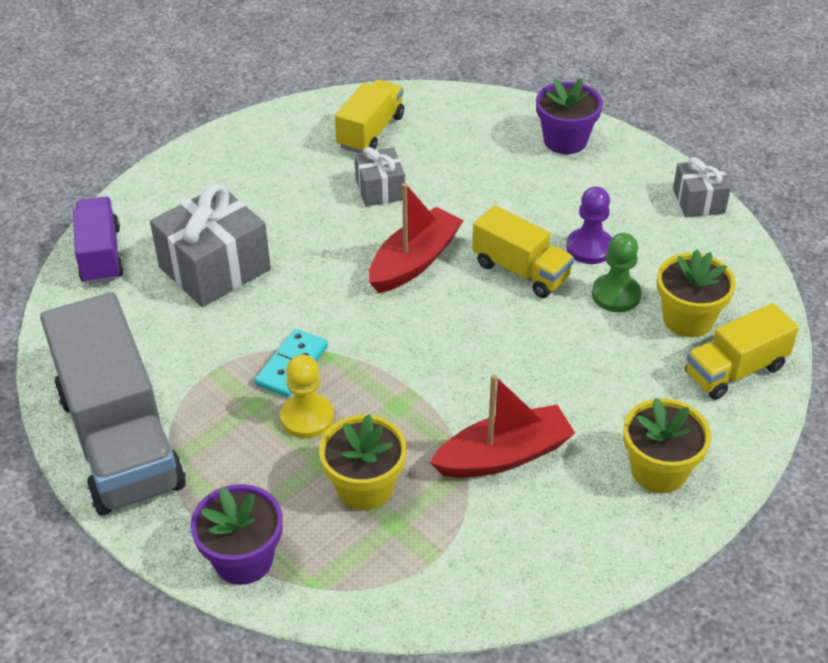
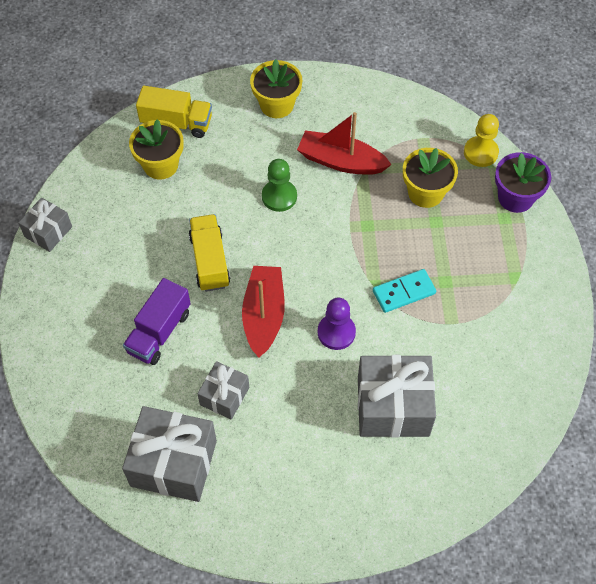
camera: 140 degrees left, 15 degrees up
(101, 255) = (462, 480): purple truck -> purple truck (159, 332)
(120, 439) = (537, 312): grey truck -> none
(307, 417) = (422, 252): yellow pawn -> yellow pawn (480, 152)
(371, 131) = (173, 463): yellow truck -> grey gift
(414, 261) = (264, 315): red boat -> red boat turned 105 degrees clockwise
(565, 140) = (58, 344): purple flower pot -> none
(589, 248) = (152, 247): purple pawn -> purple pawn (336, 332)
(616, 295) = (178, 206): green pawn -> green pawn (279, 196)

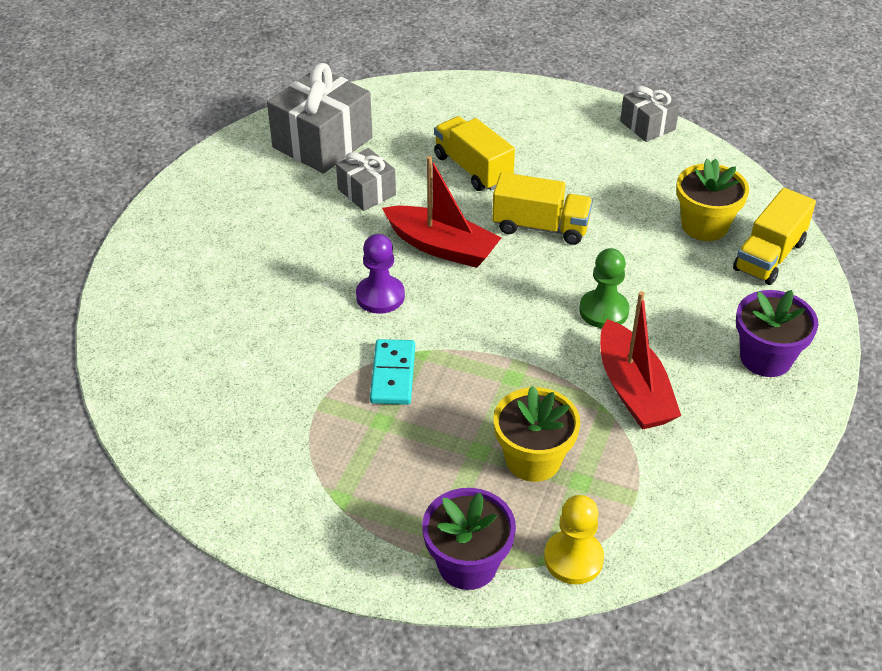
camera: 115 degrees right, 15 degrees down
(159, 332) = (472, 169): purple truck -> yellow truck
(276, 105) = (765, 358): yellow flower pot -> purple flower pot
(341, 161) = (633, 389): red boat -> red boat turned 120 degrees clockwise
(393, 406) = (257, 309): grey gift -> none

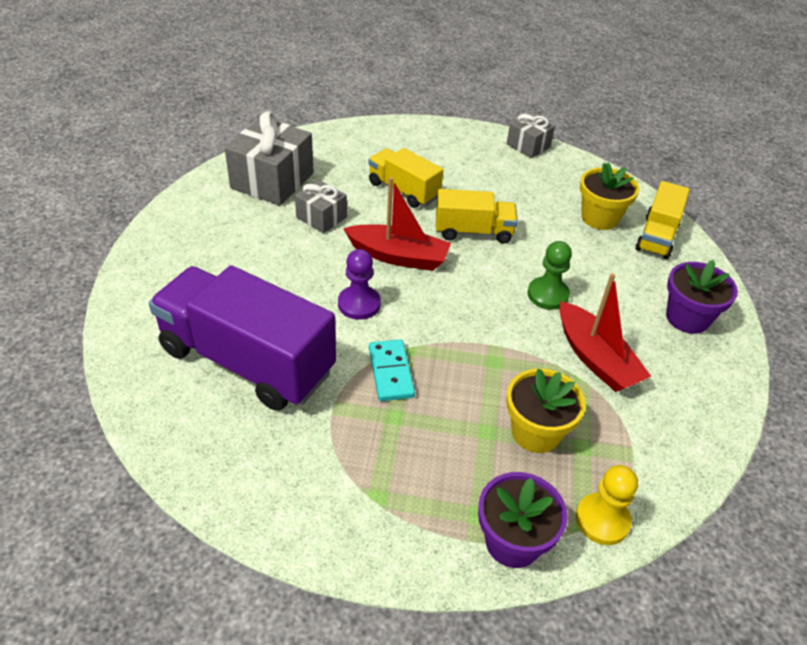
camera: 15 degrees left, 0 degrees up
(242, 343) = (247, 361): none -> purple truck

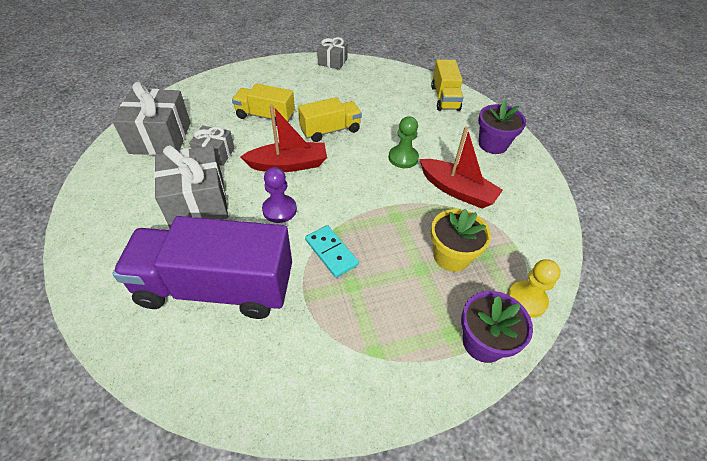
camera: 25 degrees left, 5 degrees up
(274, 264) = (197, 202): none -> grey gift
(599, 218) = (404, 96): yellow flower pot -> none

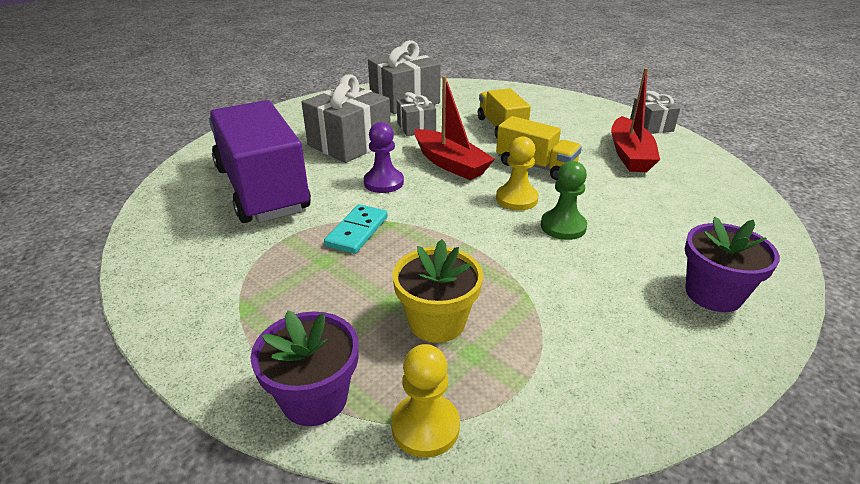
camera: 60 degrees right, 15 degrees down
(359, 159) = (516, 199): none -> yellow pawn
(444, 98) = (737, 219): yellow truck -> none
(457, 190) = (564, 289): red boat -> red boat (629, 154)

